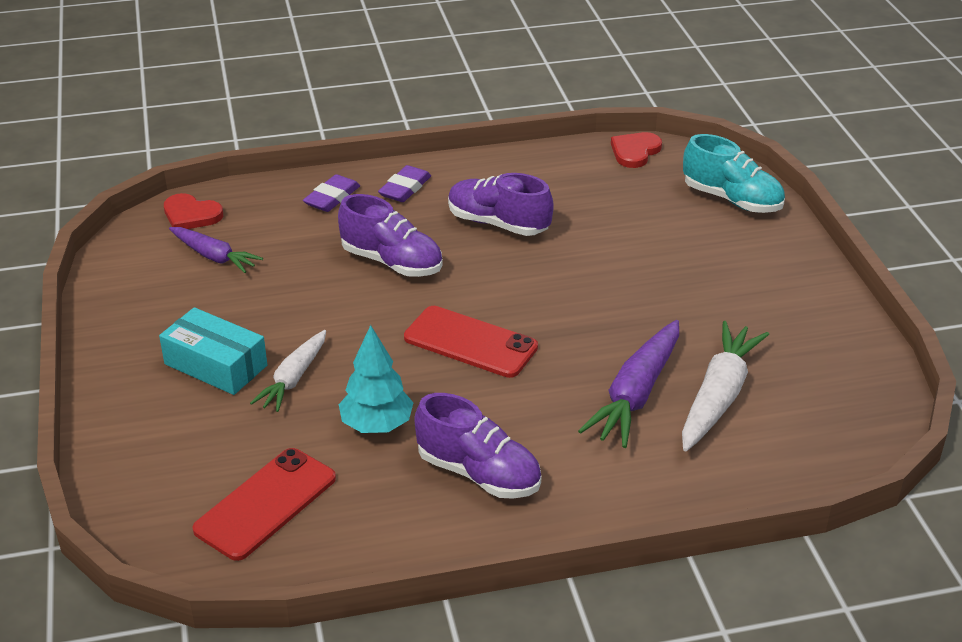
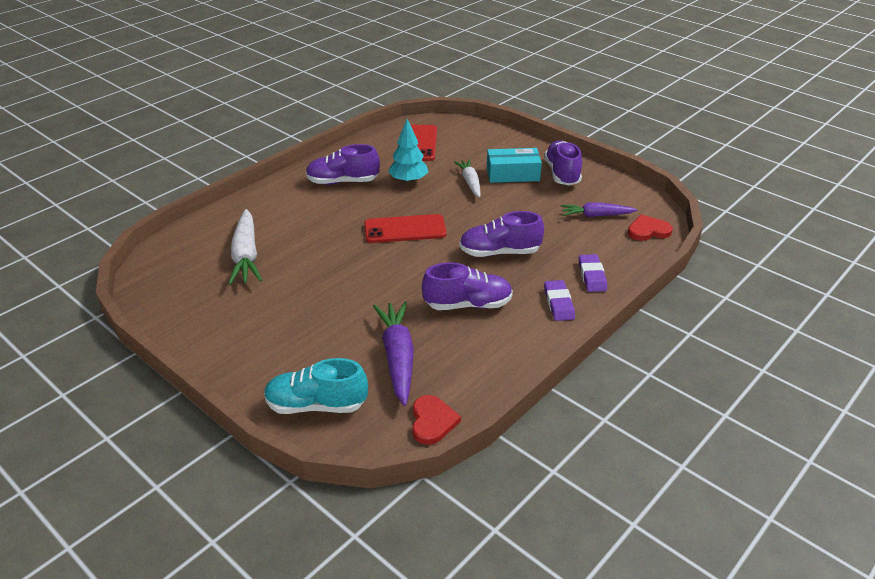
camera: 145 degrees right, 0 degrees up
(151, 333) = (562, 174): none -> purple shoe
(635, 395) = (293, 239): purple carrot -> purple carrot (397, 357)

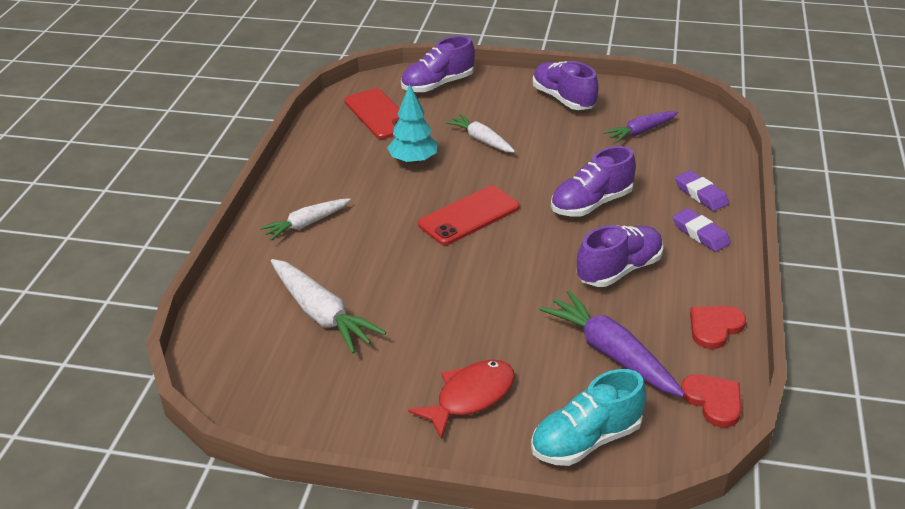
camera: 30 degrees left, 0 degrees up
(276, 344) = (470, 397): none -> red fish
(297, 197) = (306, 224): none -> white carrot
(343, 182) = (339, 187): purple shoe -> purple shoe (438, 85)
(513, 174) = (515, 116): turquoise box -> none
(648, 230) = (702, 130): red heart -> red heart (714, 327)

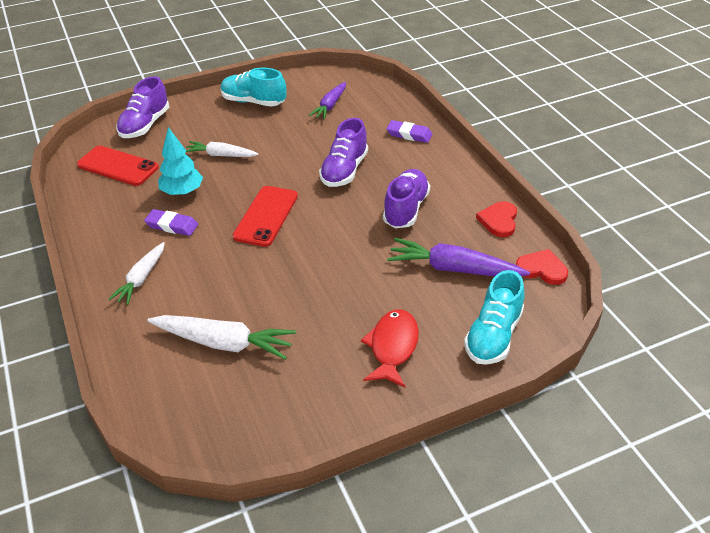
camera: 35 degrees left, 5 degrees up
(563, 99) = (253, 102): purple shoe -> turquoise shoe
(700, 233) = (433, 161): purple eraser -> purple eraser (172, 225)

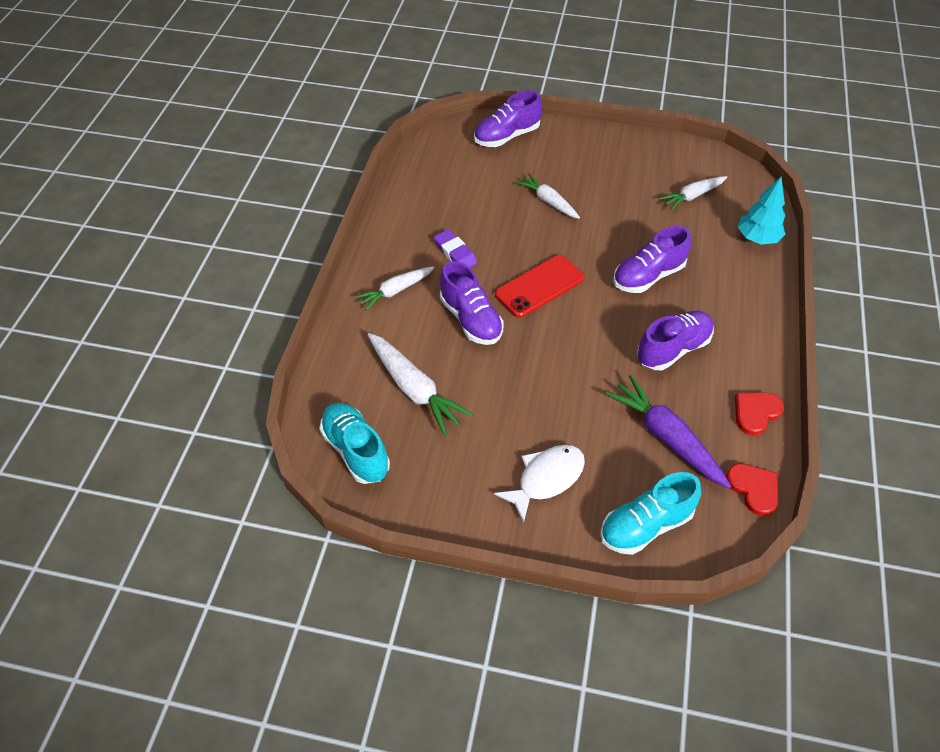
camera: 35 degrees right, 10 degrees up
(118, 166) = (454, 169): red phone -> none
(182, 192) = (487, 223): turquoise tree -> turquoise tree (757, 238)
(229, 267) = (471, 319): none -> purple shoe
(253, 102) = (622, 156): turquoise shoe -> turquoise shoe (356, 450)
(330, 106) = (692, 196): purple carrot -> white carrot
(392, 347) = (546, 479): red fish -> white fish
(409, 134) = (745, 268): purple eraser -> none

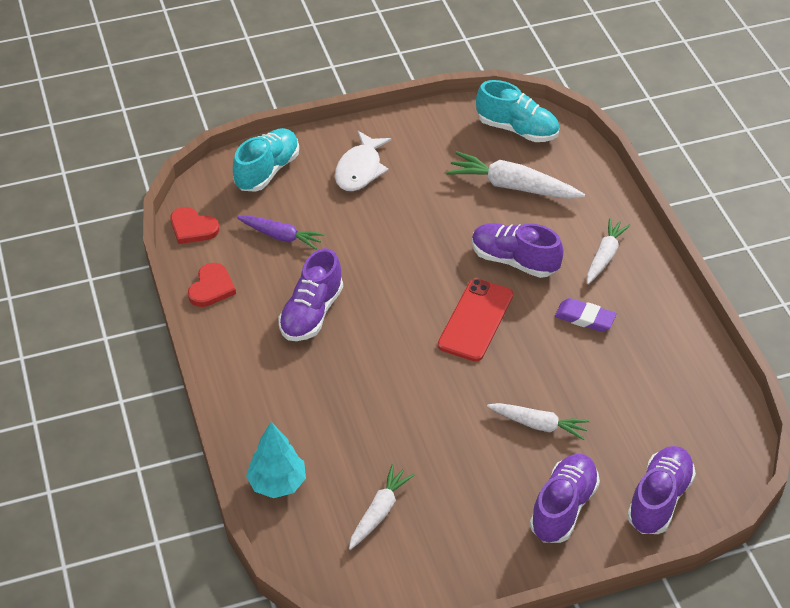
camera: 150 degrees right, 5 degrees down
(648, 276) = (375, 379): purple shoe -> purple shoe (563, 507)
(666, 437) = (281, 236): purple carrot -> purple carrot, size x0.64

